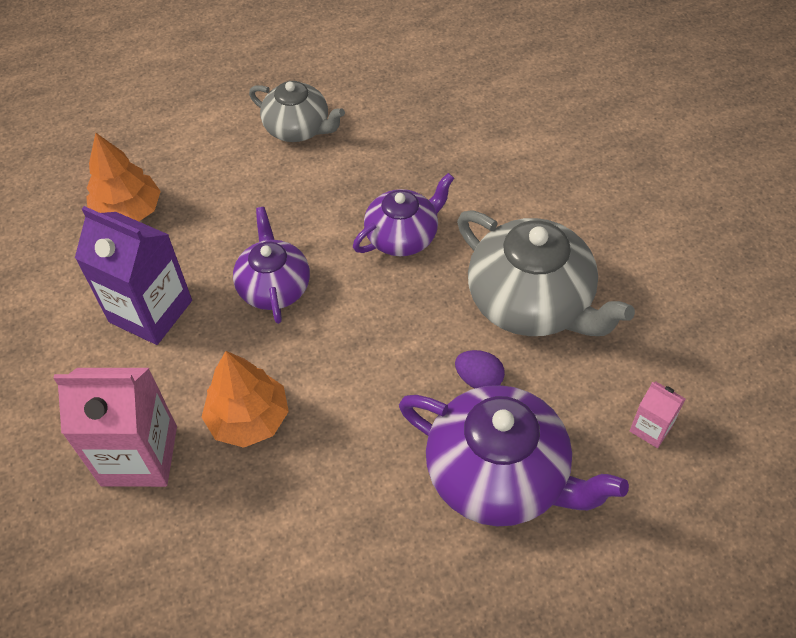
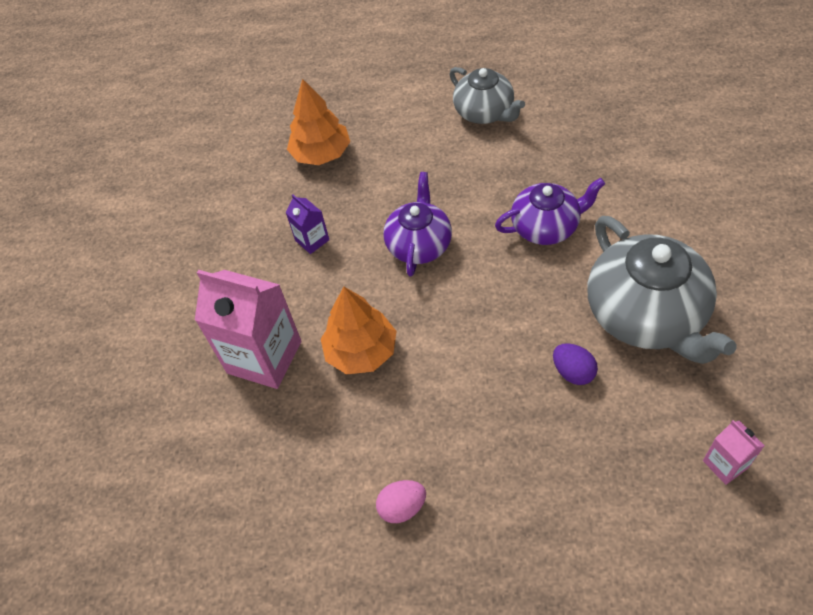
camera: 25 degrees right, 0 degrees up
(150, 311) = (312, 240): purple carton -> purple carton, size x0.48
(350, 571) = (402, 507): none -> pink egg
(500, 475) = (563, 465): purple teapot -> none

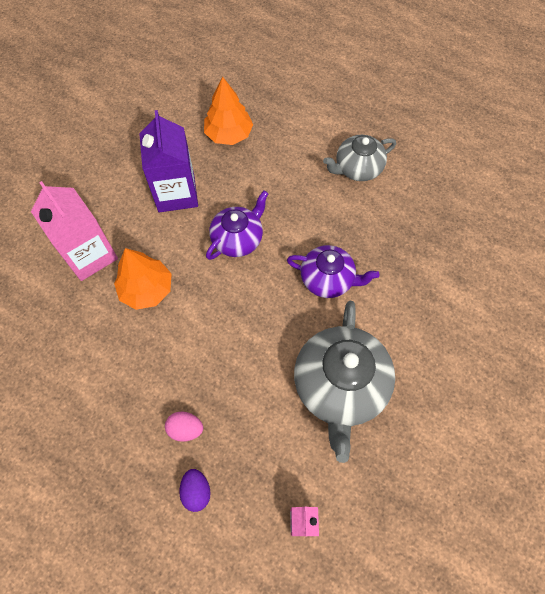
camera: 25 degrees right, 10 degrees up
(312, 240) = (176, 193): purple carton -> purple carton, size x2.09
(402, 507) = (91, 407): pink egg -> pink egg (185, 429)
(485, 112) = (357, 168): grey teapot -> grey teapot turned 75 degrees clockwise
(573, 372) = (260, 392): purple egg -> purple egg (196, 491)

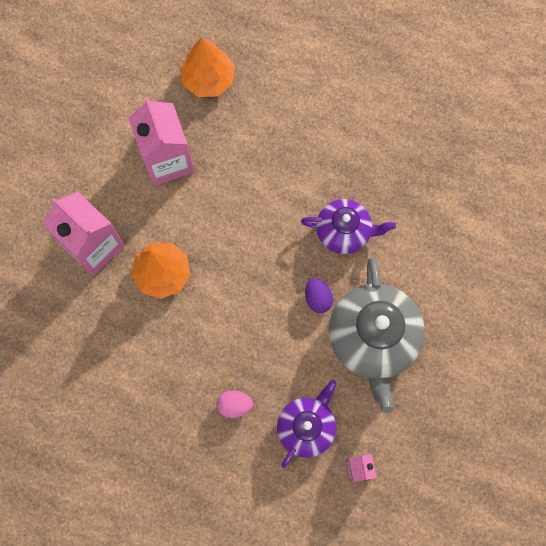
camera: 10 degrees left, 10 degrees up
(176, 193) = (167, 160): purple carton -> pink carton
(196, 491) = (257, 459): purple egg -> purple egg (317, 298)
(238, 239) = (244, 202): purple teapot -> purple teapot (306, 426)
(357, 168) = (355, 99): grey teapot -> none

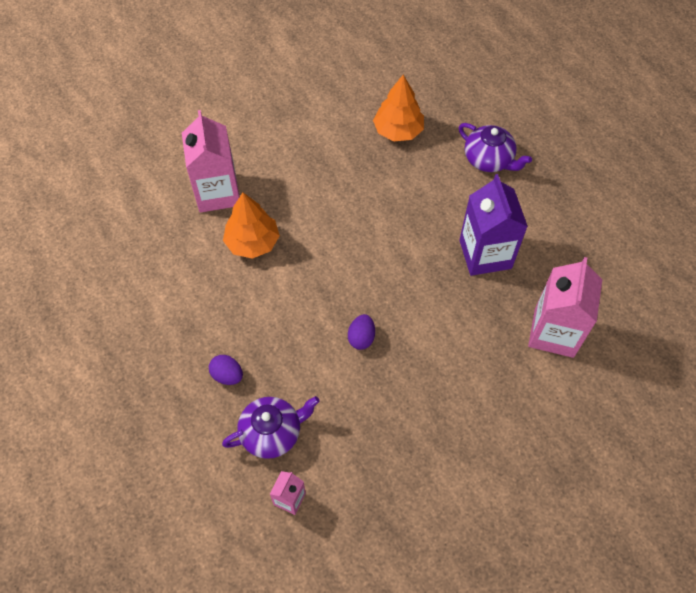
camera: 35 degrees right, 15 degrees down
(167, 160) = (321, 167): pink carton -> pink carton (554, 332)
(234, 405) = (227, 375): pink egg -> purple egg
(344, 231) = (424, 301): purple teapot -> purple teapot (489, 160)
(364, 155) = (485, 254): none -> purple carton
(373, 339) = (384, 400): grey teapot -> none

